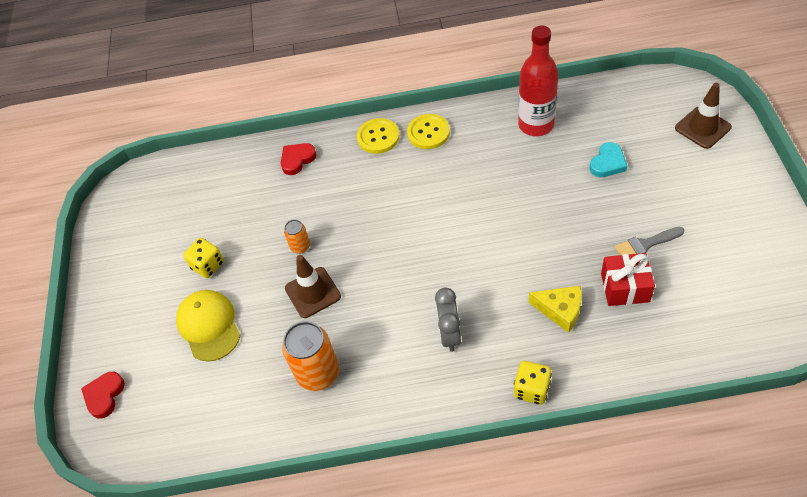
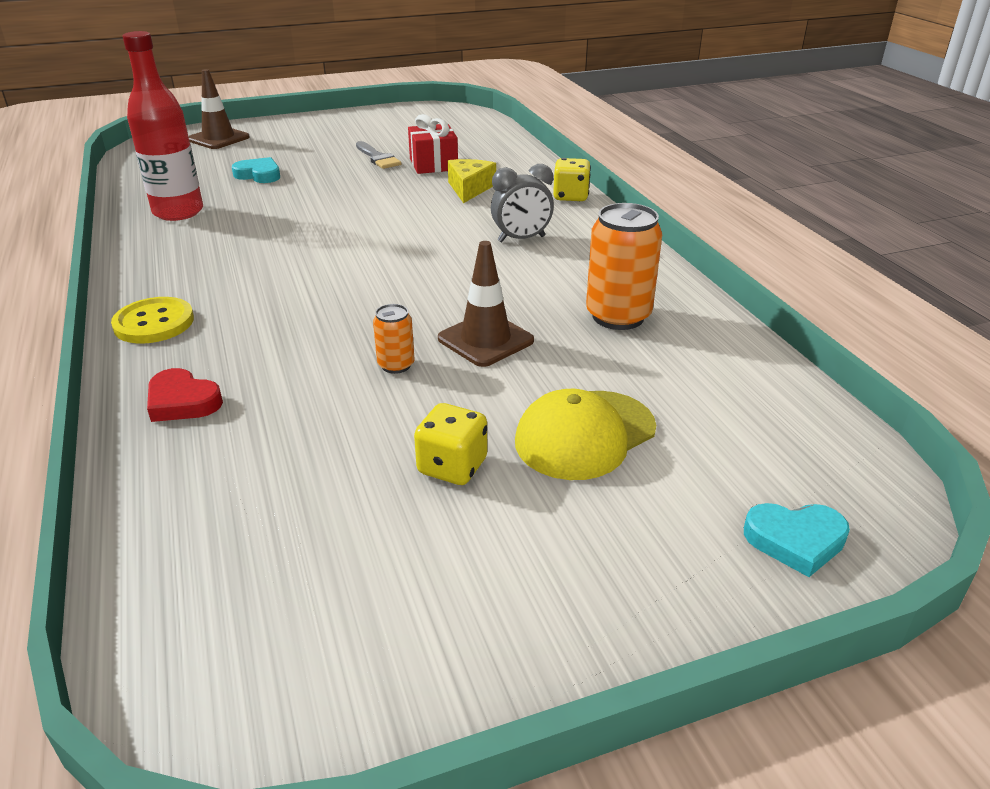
camera: 110 degrees left, 20 degrees down
(104, 395) = (795, 541): red heart -> turquoise heart
(428, 133) = (162, 281): yellow button -> none

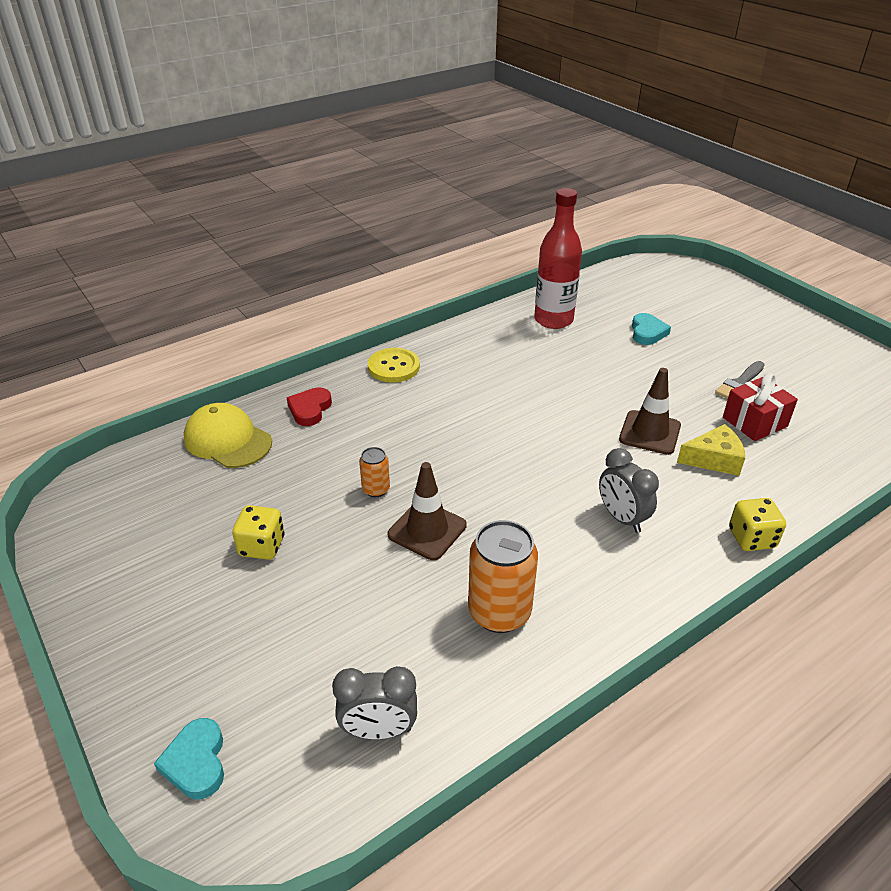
camera: 75 degrees right, 5 degrees up
(218, 138) = (704, 289): brown traffic cone -> brown traffic cone (649, 433)
(585, 435) = (310, 613): yellow cap -> yellow cap (227, 440)
(753, 403) = (379, 730): none -> grey clock

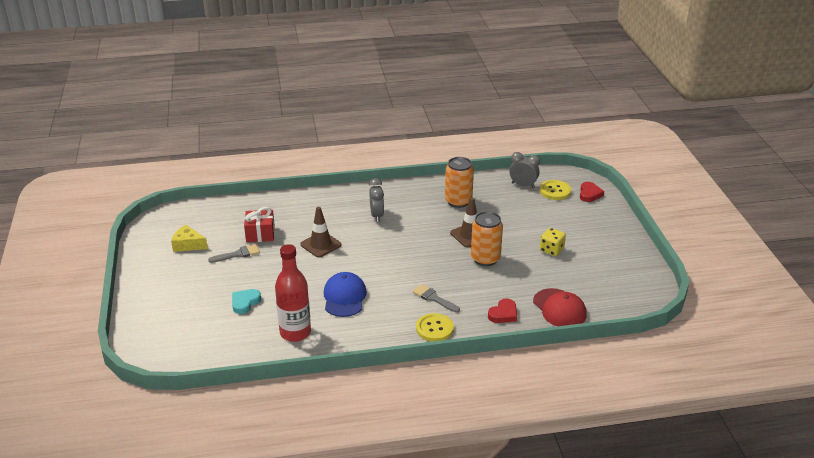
camera: 155 degrees left, 5 degrees down
(196, 762) = (589, 194): turquoise heart -> red heart
(227, 440) = (559, 308): yellow cap -> red cap
(291, 738) = (555, 191): none -> yellow button
(376, 489) = (485, 259): orange can -> orange can, size x1.93
(419, 403) = (434, 298): none -> grey brush
(538, 371) = (344, 297): none -> blue cap
(714, 459) = (305, 224): yellow cheese -> yellow cheese (188, 244)
(751, 538) = (330, 194): yellow dice -> none

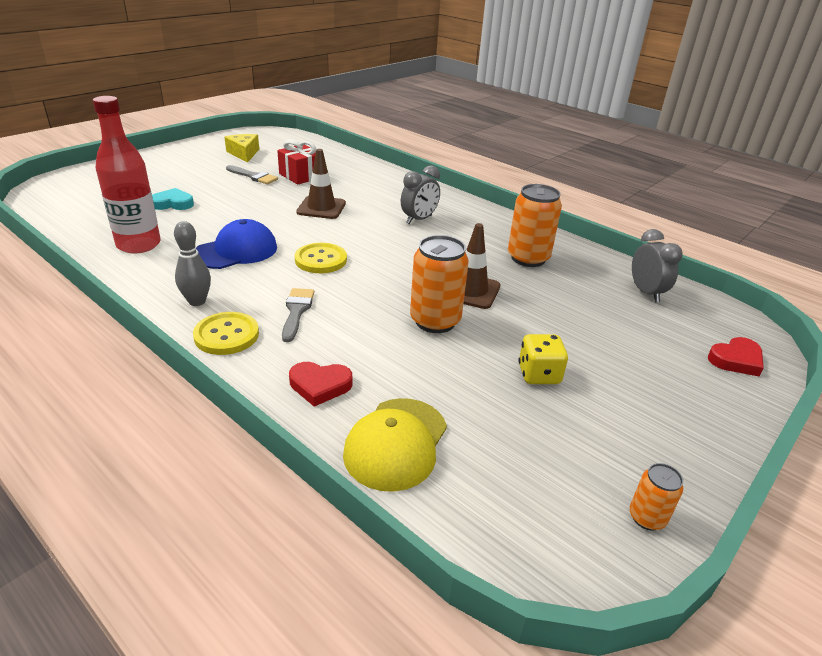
camera: 50 degrees right, 0 degrees up
(390, 329) = (197, 301): none -> grey bowling pin
(555, 191) = (682, 324): yellow button -> yellow button (321, 260)
(559, 308) = (396, 443): red cap -> yellow cap
(645, 269) = (647, 517): none -> orange can

